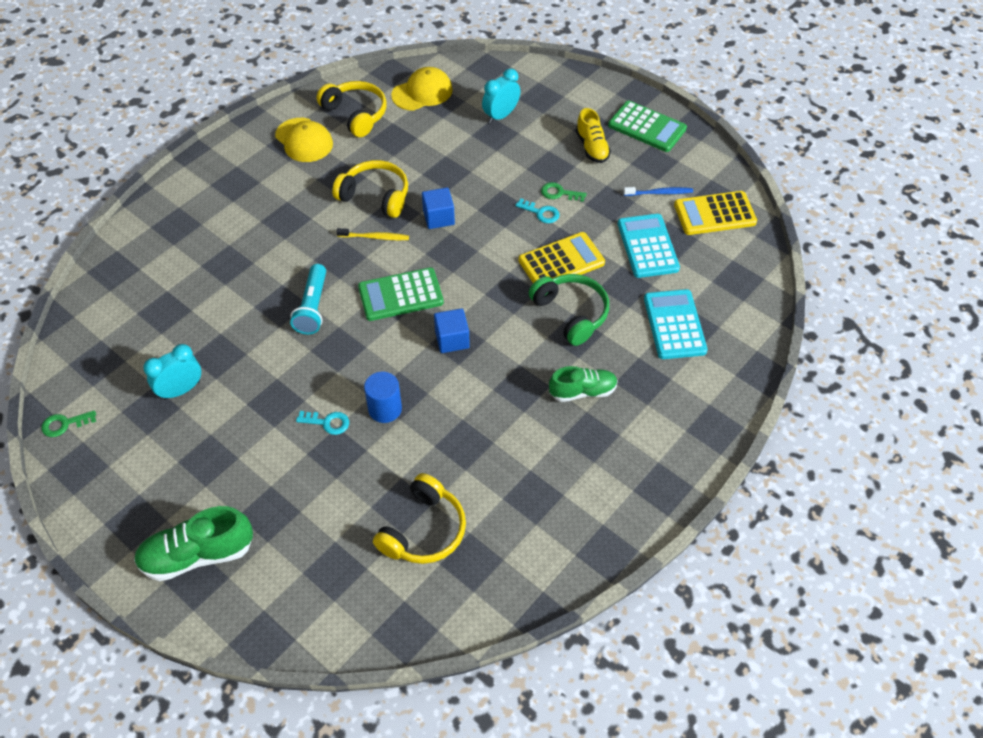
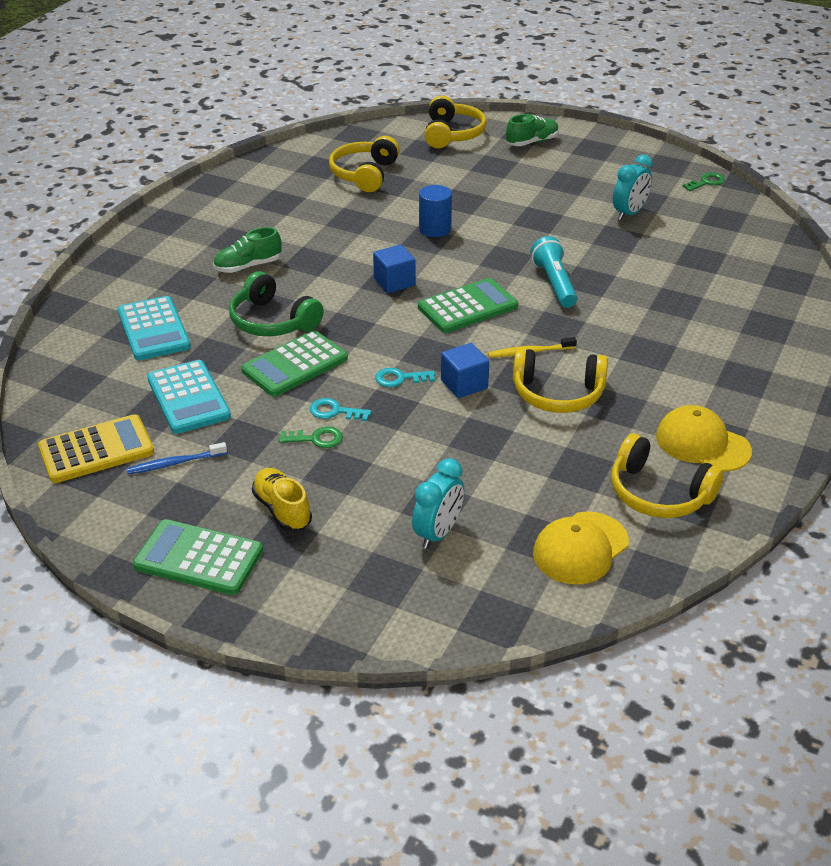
camera: 165 degrees right, 15 degrees down
(198, 555) = (532, 142): green shoe -> green shoe, size x0.66
(283, 600) = (452, 134): none -> yellow headphones
(327, 422) = (481, 214): turquoise key -> turquoise key (399, 378)
(561, 262) = (295, 365): yellow calculator -> green calculator

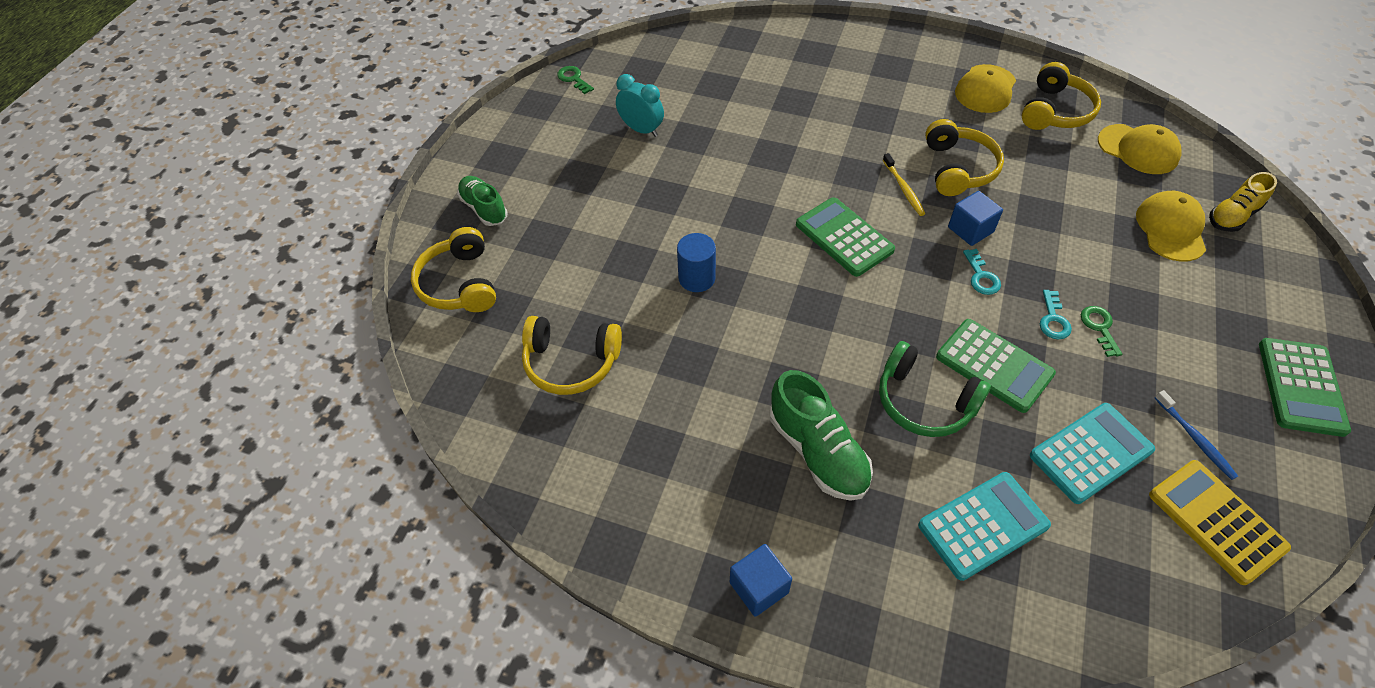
camera: 95 degrees left, 15 degrees up
(248, 266) = (817, 451): green shoe -> green shoe, size x1.51
(272, 321) = (924, 402): green headphones -> green headphones turned 90 degrees clockwise
(282, 509) = (1205, 336): yellow shoe -> yellow shoe (1232, 216)
(394, 282) = (814, 301): blue cube -> blue cube (759, 587)
(438, 533) = (1171, 229): turquoise clock -> yellow cap
(452, 134) = (459, 283): yellow headphones -> yellow headphones turned 105 degrees counterclockwise
(554, 283) = (784, 177): turquoise flashlight -> none

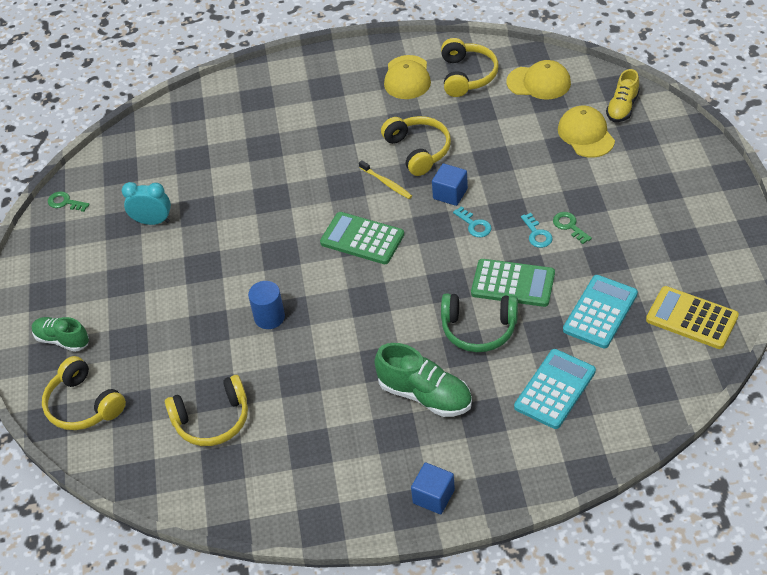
camera: 25 degrees left, 5 degrees down
(1195, 439) = (659, 273): blue toothbrush -> none
(1301, 387) = (709, 209): green calculator -> none

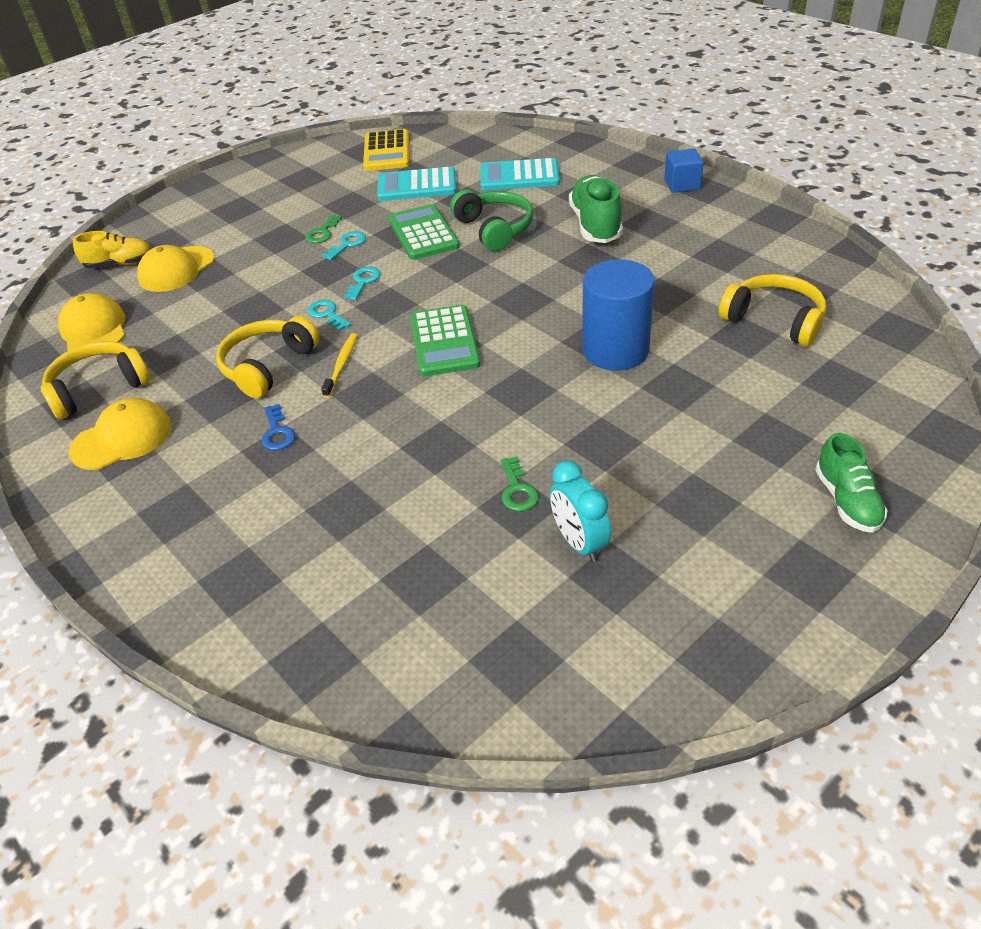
camera: 125 degrees left, 5 degrees down
(65, 202) = (642, 690): green key -> green key (517, 490)
(83, 405) = (888, 420): yellow headphones -> none
(269, 317) = (615, 350): blue cylinder -> blue cylinder, size x1.65
(350, 138) = (277, 432): none -> blue key
(450, 194) = (327, 314): blue cube -> turquoise key

